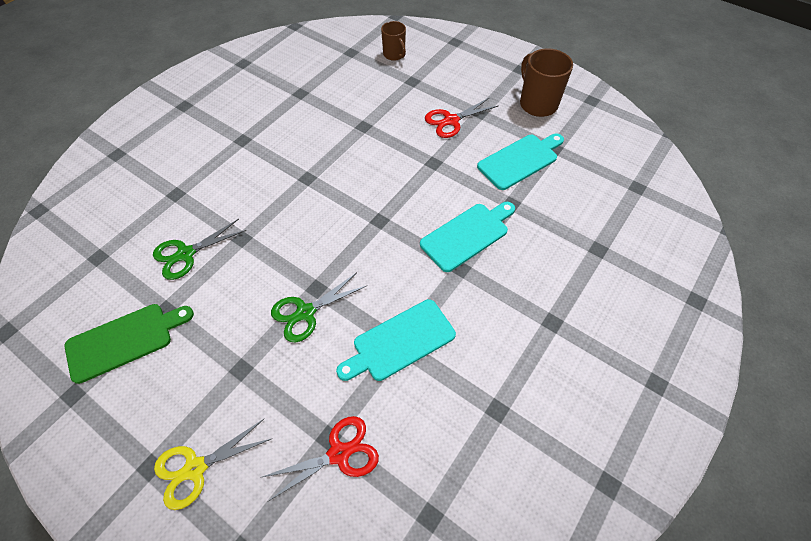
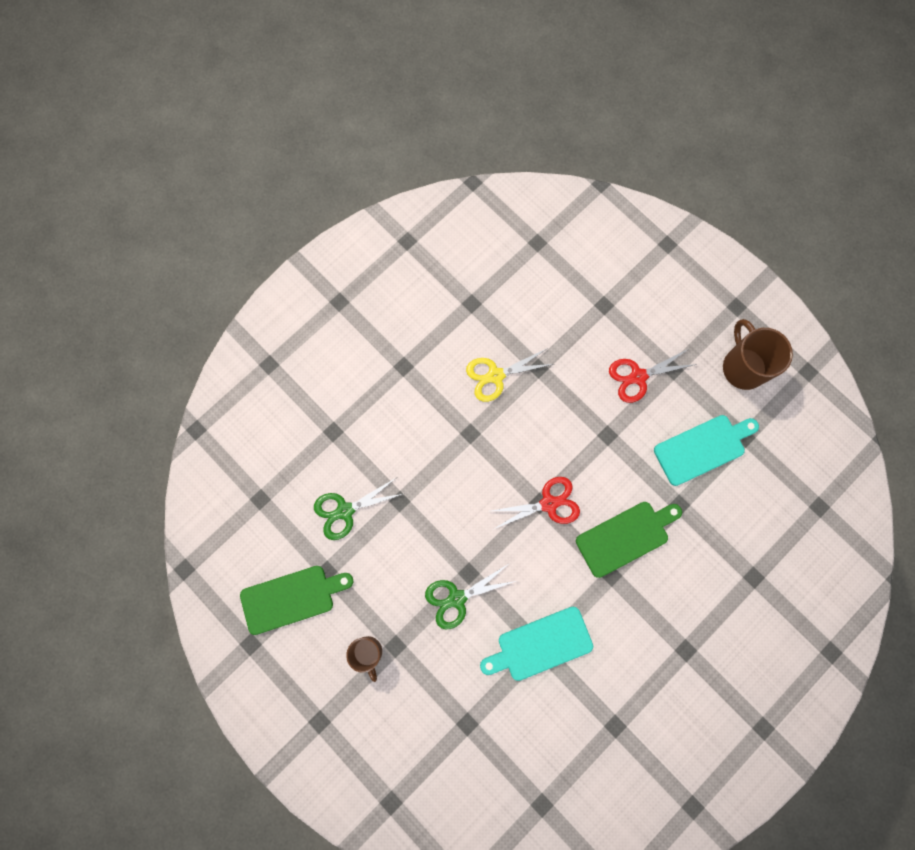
camera: 10 degrees right, 20 degrees up
(195, 468) = (356, 730): yellow scissors -> yellow scissors (495, 376)
(339, 453) = (475, 739): red scissors -> red scissors (549, 503)
(394, 55) = (589, 256): brown mug -> brown mug (368, 652)
(467, 235) = (625, 537): turquoise cutting board -> green cutting board

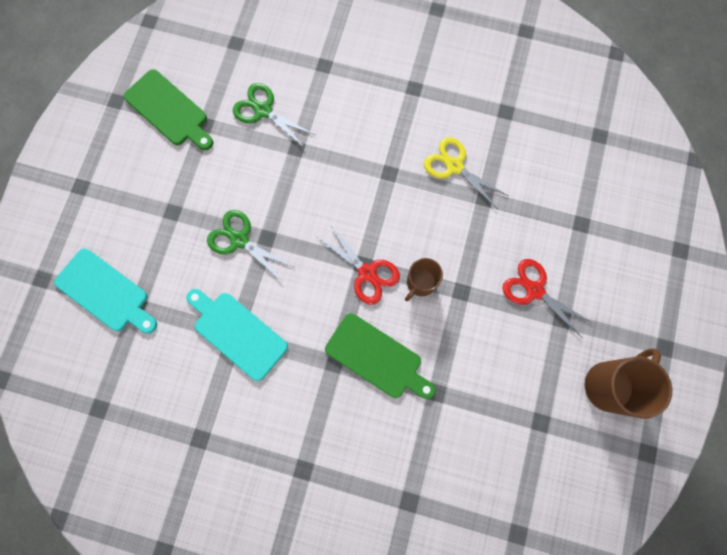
camera: 60 degrees right, 0 degrees up
(368, 652) = (155, 193): brown mug -> brown mug (420, 283)
(703, 448) = (504, 386): turquoise cutting board -> turquoise cutting board (105, 292)

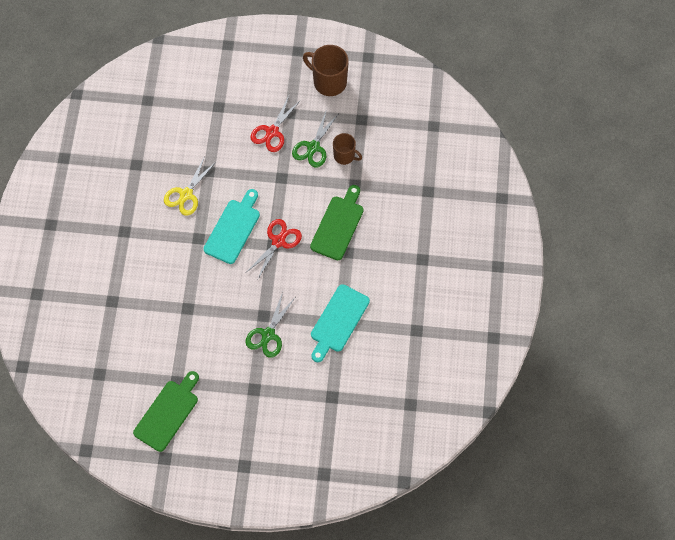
camera: 100 degrees left, 10 degrees down
(105, 292) = (325, 422): turquoise cutting board -> turquoise cutting board (233, 229)
(263, 111) = (158, 339): green scissors -> green scissors (313, 147)
(420, 283) = (280, 205): brown mug -> brown mug (344, 156)

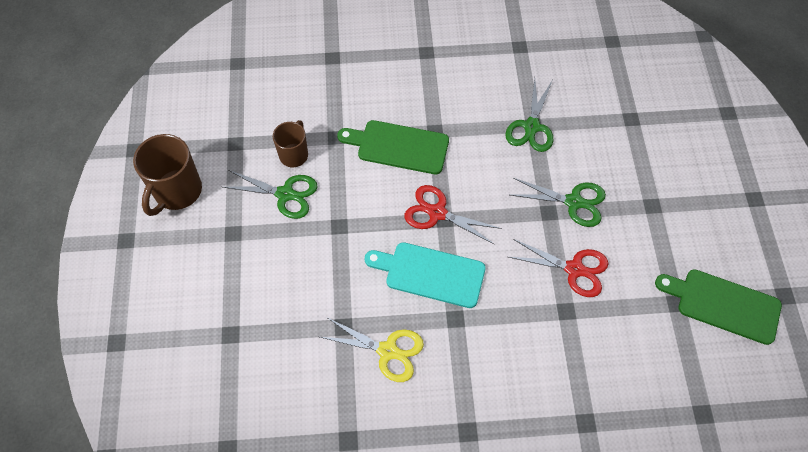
camera: 100 degrees left, 5 degrees down
(272, 132) = (266, 250): red scissors -> red scissors (574, 269)
(338, 321) = (531, 127): turquoise cutting board -> green scissors

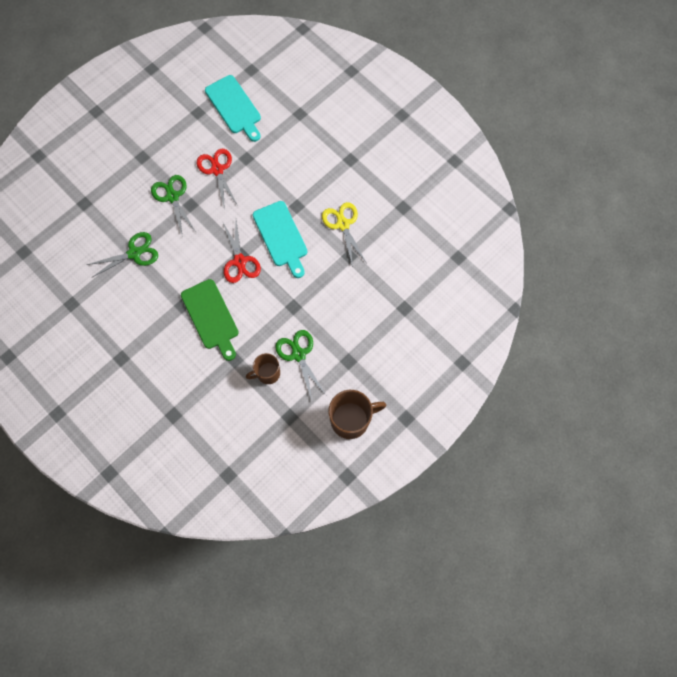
camera: 130 degrees left, 10 degrees up
(654, 351) = (234, 107): none -> turquoise cutting board
(723, 305) = (180, 92): green cutting board -> none

